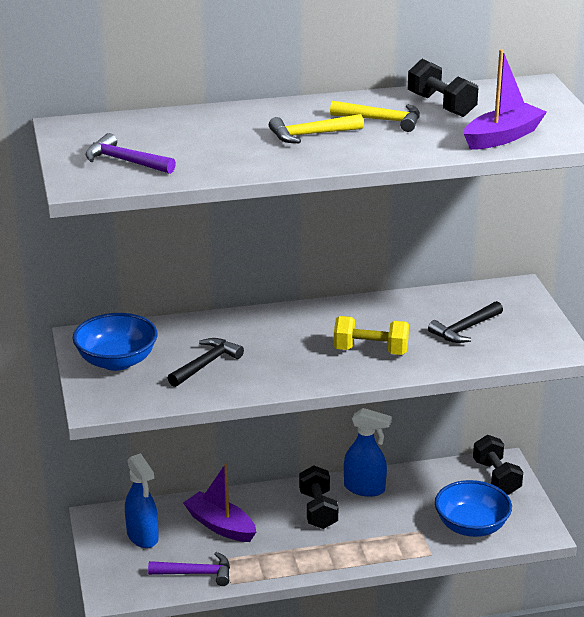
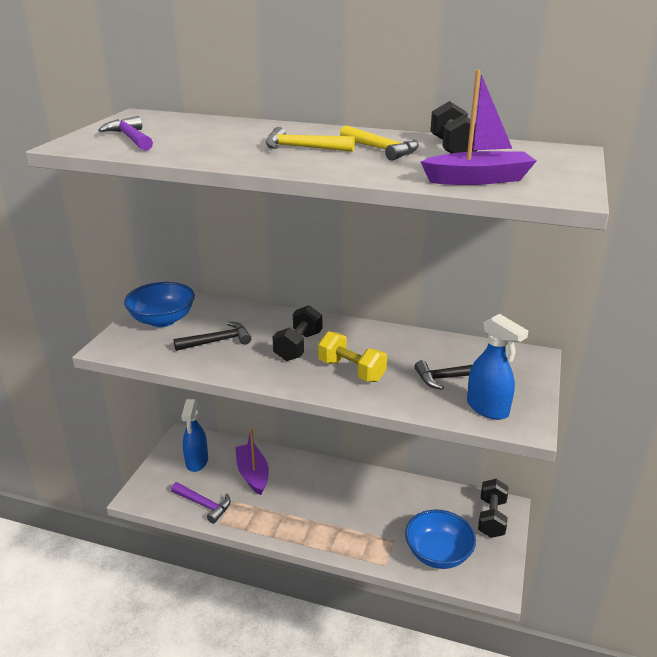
camera: 30 degrees right, 0 degrees up
(318, 510) = (330, 490): black dumbbell -> black dumbbell (298, 346)
(365, 488) = (378, 486): blue spray bottle -> blue spray bottle (488, 408)

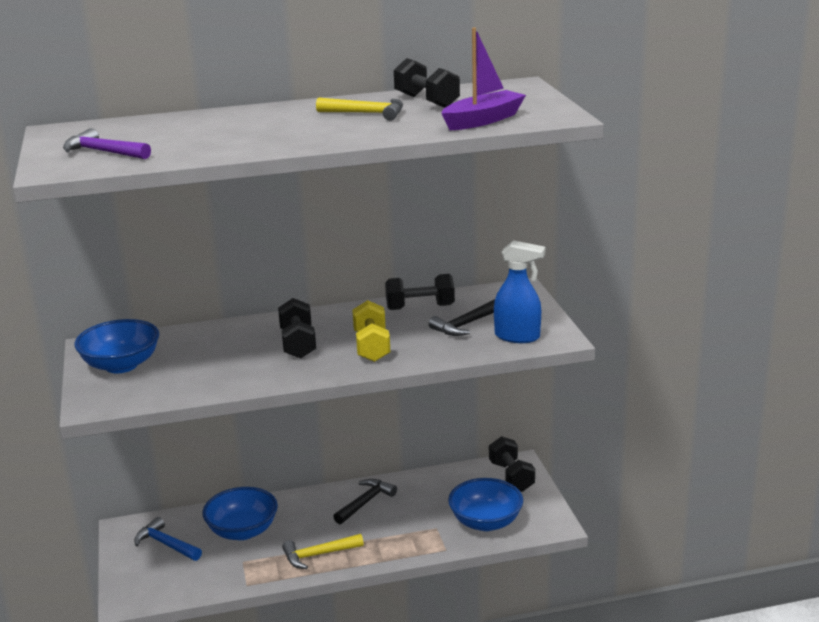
camera: 30 degrees left, 5 degrees down
(197, 462) = (166, 544): blue spray bottle -> blue hammer
(204, 505) = (213, 577): purple hammer -> none
(218, 341) = (208, 364): black hammer -> black hammer (365, 502)
(253, 474) = (242, 531): purple boat -> blue bowl
(302, 148) = (294, 126): yellow hammer -> yellow hammer (318, 555)
(351, 371) = (371, 346): yellow dumbbell -> yellow dumbbell turned 75 degrees clockwise
(427, 346) = (420, 307): none -> black dumbbell

